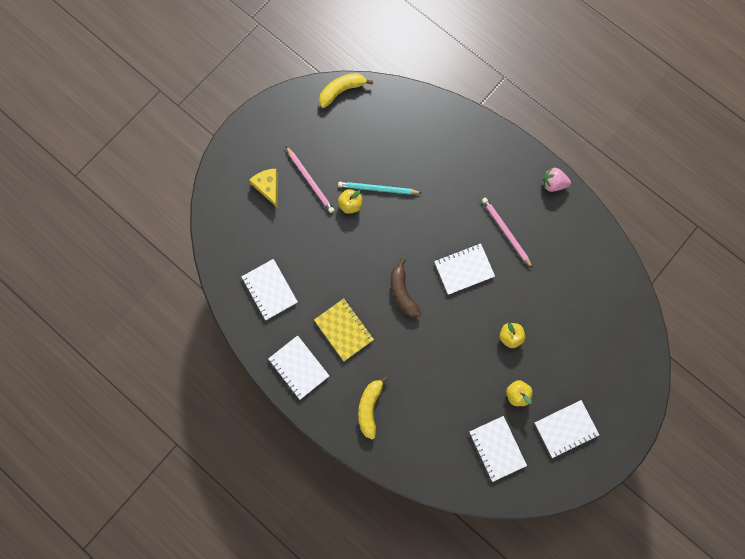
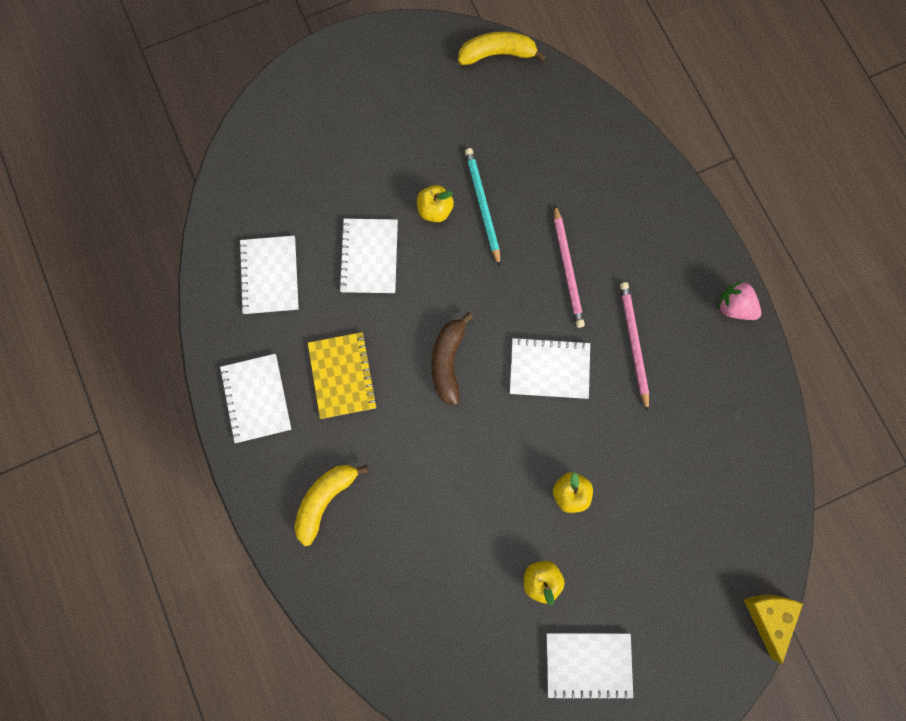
camera: 25 degrees right, 0 degrees up
(268, 187) = (336, 139): yellow cheese -> yellow cheese (768, 617)
(310, 181) = (396, 154): pink pencil -> pink pencil (567, 269)
(378, 189) = (482, 206): turquoise pencil -> turquoise pencil turned 45 degrees clockwise
(497, 448) = (475, 643): white notebook -> white notebook (369, 257)

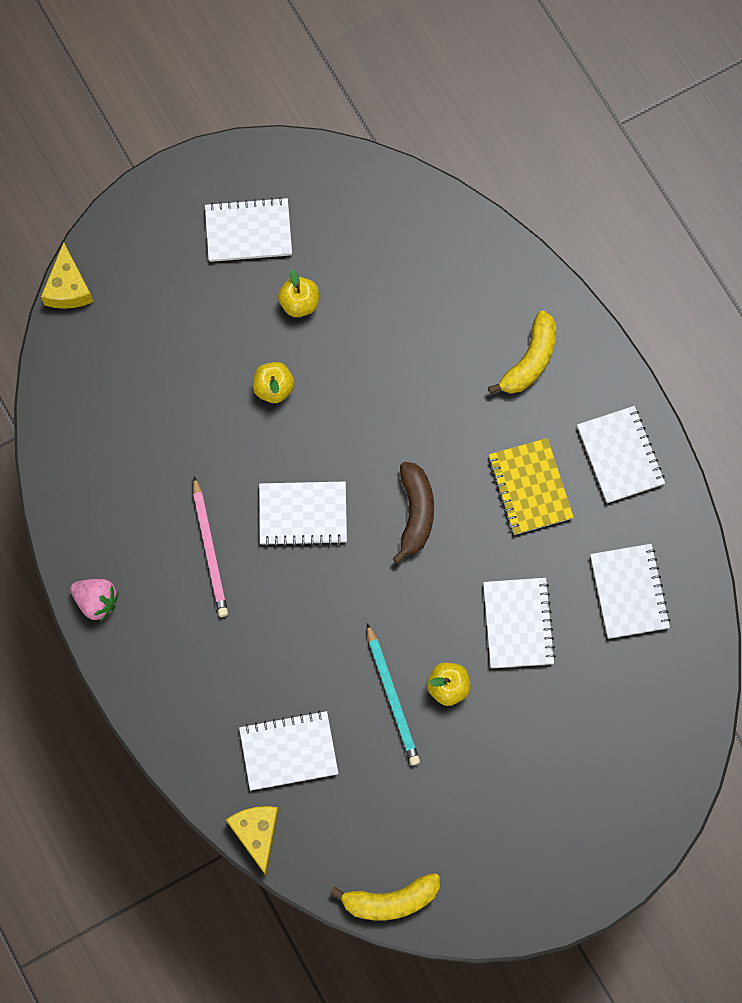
camera: 175 degrees right, 5 degrees down
(567, 269) = (288, 629): pink pencil -> none
(571, 170) = (288, 751): none -> white notebook
(600, 110) = (256, 834): none -> yellow cheese

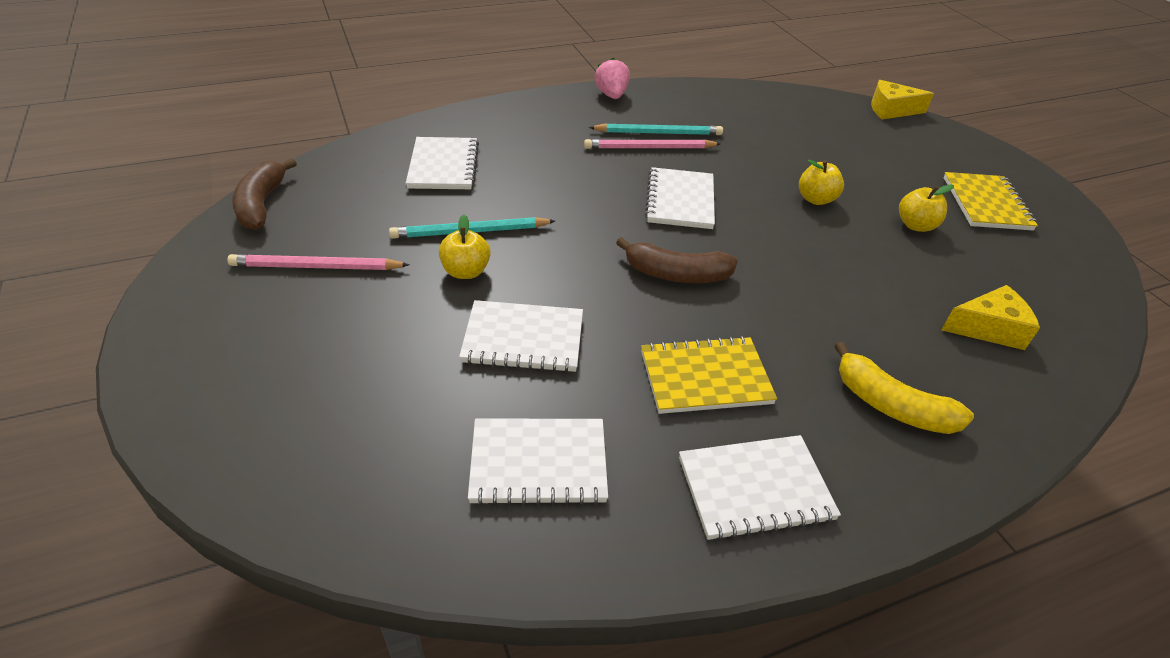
camera: 95 degrees right, 30 degrees down
(96, 601) = (611, 95): pink strawberry -> pink strawberry turned 135 degrees clockwise
(175, 542) = (658, 133): none -> turquoise pencil
(248, 231) = (986, 204): white notebook -> yellow notebook
(256, 834) = (376, 142): yellow cheese -> yellow cheese (988, 328)
(390, 900) = (262, 204): yellow banana -> brown banana
(468, 813) = (316, 267): none -> pink pencil

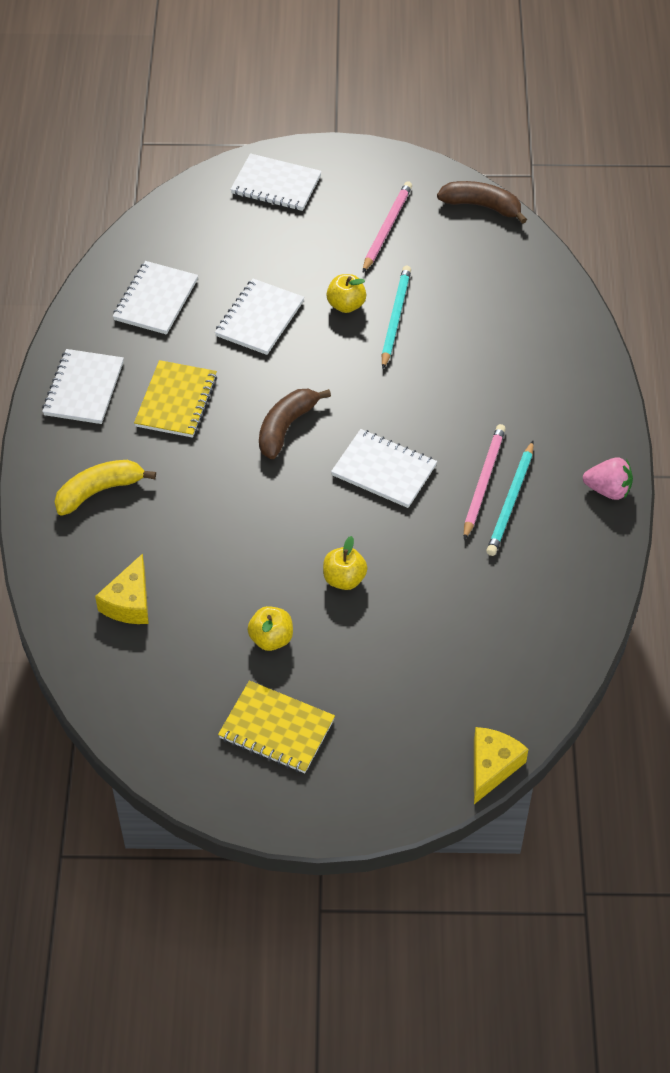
camera: 115 degrees right, 10 degrees up
(443, 166) = (502, 321): white notebook -> white notebook (276, 185)

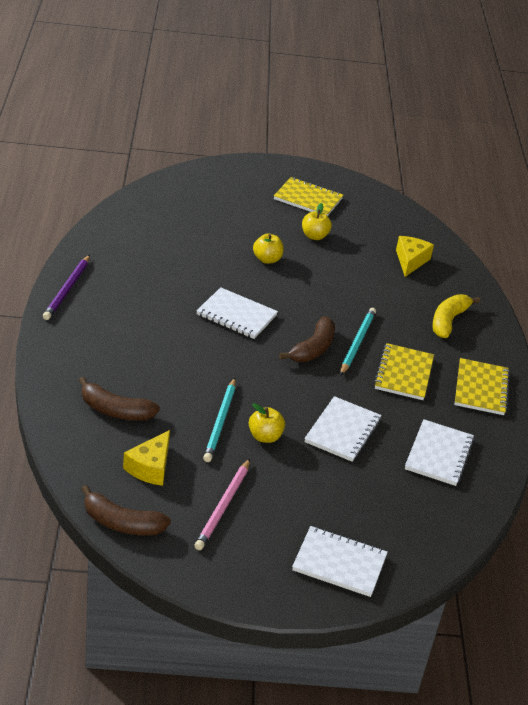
camera: 175 degrees right, 15 degrees down
(84, 388) = (481, 388): white notebook -> yellow notebook
(99, 491) = (448, 321): yellow banana -> yellow banana turned 150 degrees clockwise
(483, 482) = (161, 302): pink pencil -> none
(492, 767) = (180, 173): yellow cheese -> yellow cheese (150, 467)
(511, 322) = (115, 410): none -> brown banana
(511, 501) = (142, 289): turquoise pencil -> turquoise pencil (357, 343)
(608, 490) = (67, 289): pink strawberry -> purple pencil

